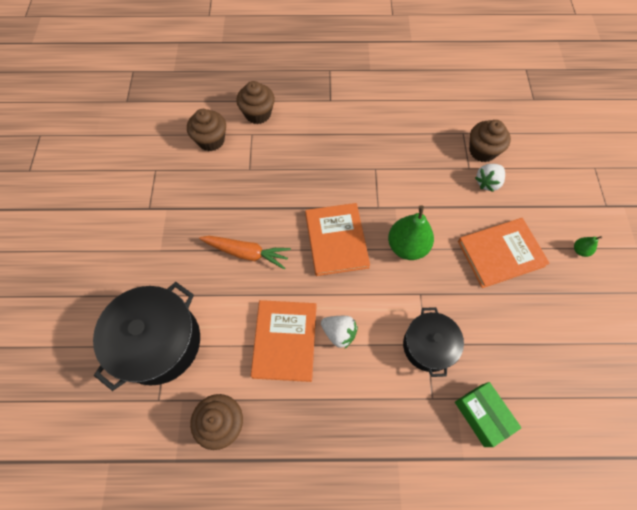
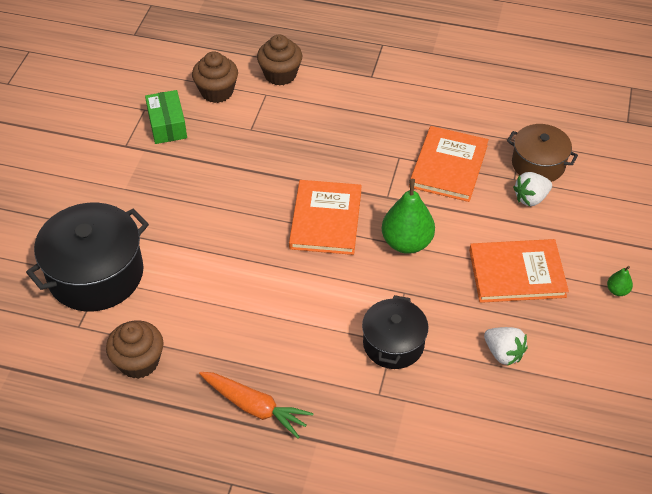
camera: 15 degrees right, 15 degrees down
(247, 253) = (219, 211): orange carrot -> orange carrot (255, 407)
(285, 341) = (232, 303): orange book -> orange book (448, 166)
(339, 333) = (296, 309): white strawberry -> white strawberry (503, 353)
(482, 151) = (538, 164): brown cupcake -> brown pot
(482, 415) = (430, 422): green box -> green box (167, 125)

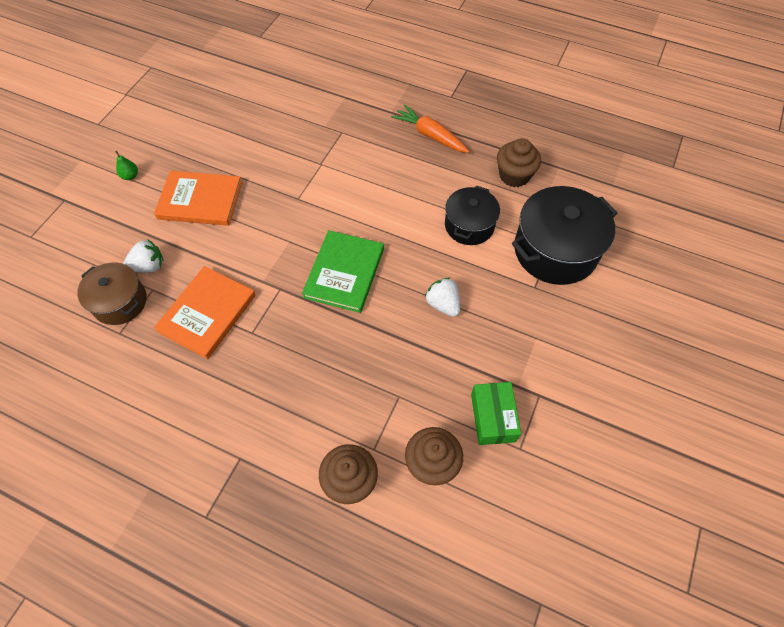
camera: 170 degrees left, 10 degrees up
(326, 219) = (344, 273): orange book -> green book
(393, 344) = (320, 162): black pot -> black pot (469, 225)
(406, 242) = (279, 240): green pear -> none
(503, 353) = (242, 145): white strawberry -> white strawberry (443, 304)

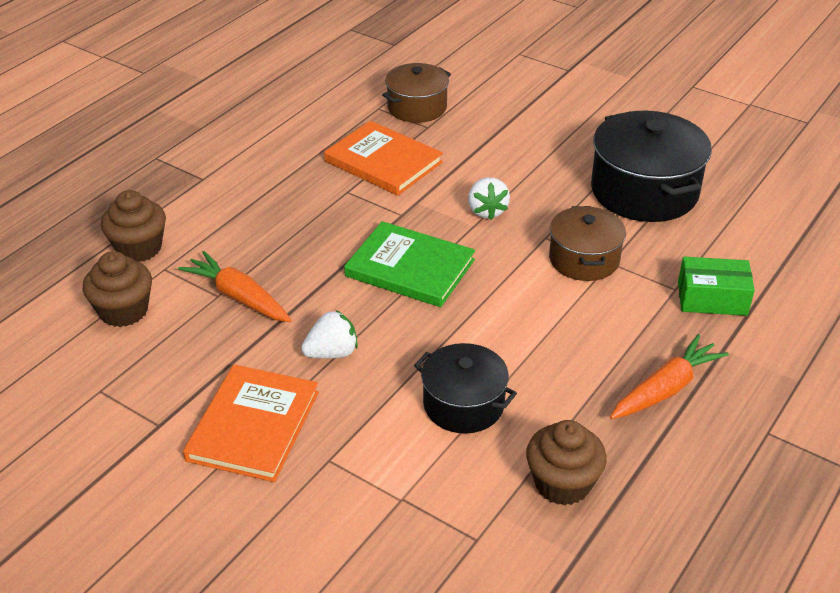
camera: 100 degrees right, 20 degrees down
(130, 176) = (600, 110): green pear -> none
(149, 266) = (460, 124): white strawberry -> white strawberry (487, 211)
(200, 200) = (553, 159): orange book -> orange book (253, 426)
(319, 176) = (584, 259): none -> brown pot
(398, 380) = (238, 297): none -> orange carrot
(493, 418) = (151, 372): green box -> green box (712, 298)
(555, 250) = (390, 502): black pot -> black pot (644, 191)

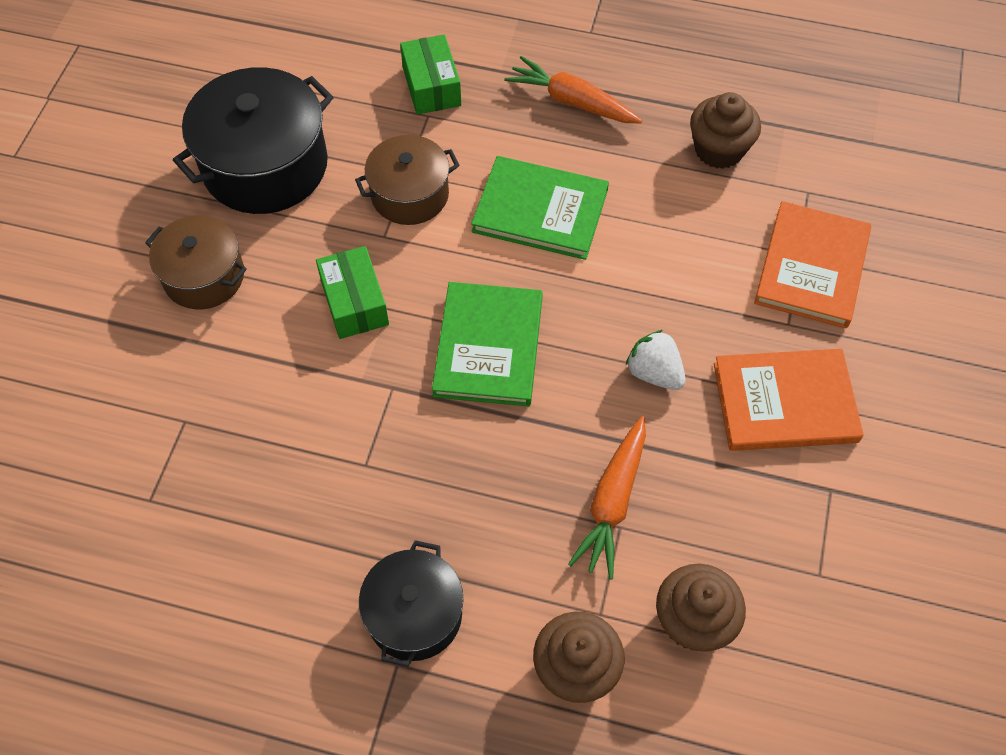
camera: 110 degrees left, 20 degrees up
(383, 162) = (285, 446): orange book -> orange book (811, 267)
(417, 107) = (136, 450): brown pot -> brown pot (204, 276)
(463, 404) = (666, 241): black pot -> black pot (414, 614)
(487, 211) = (354, 302): white strawberry -> green box
(534, 331) = (540, 211): none -> green book

